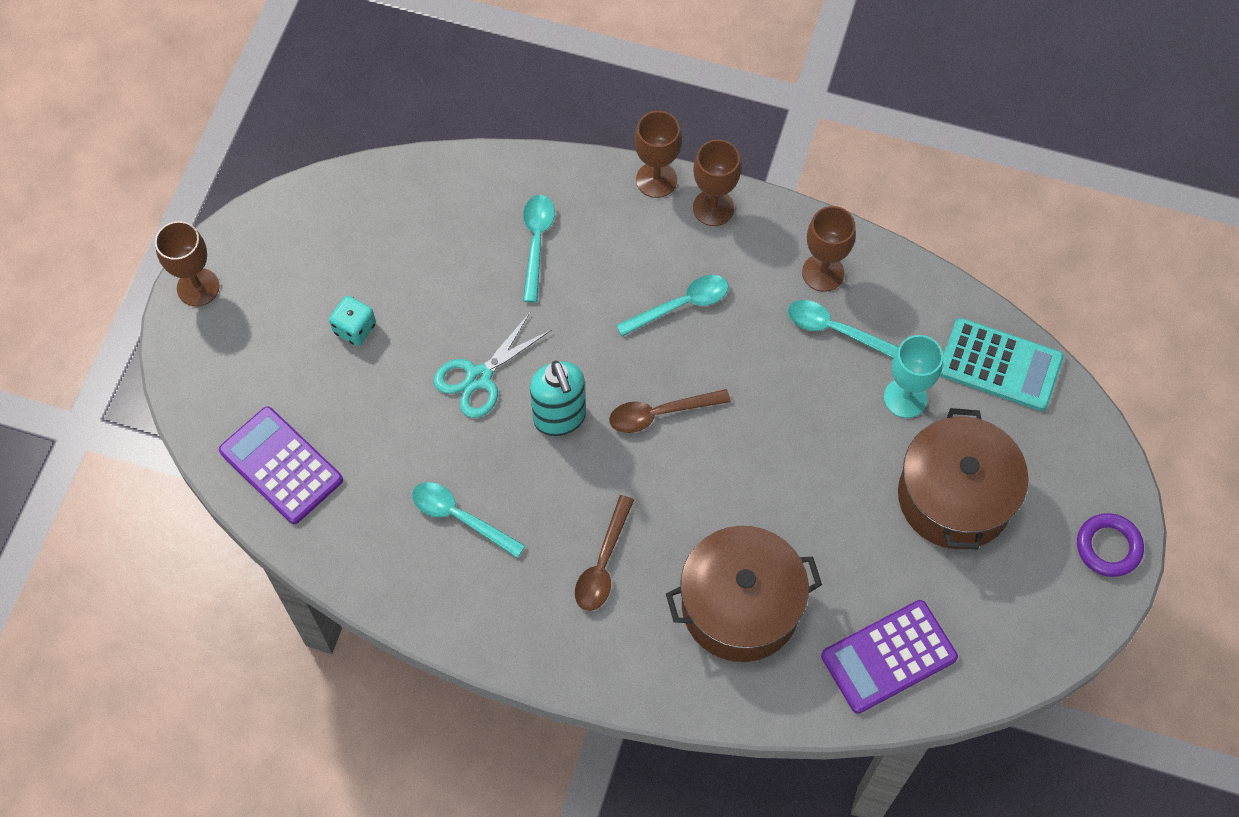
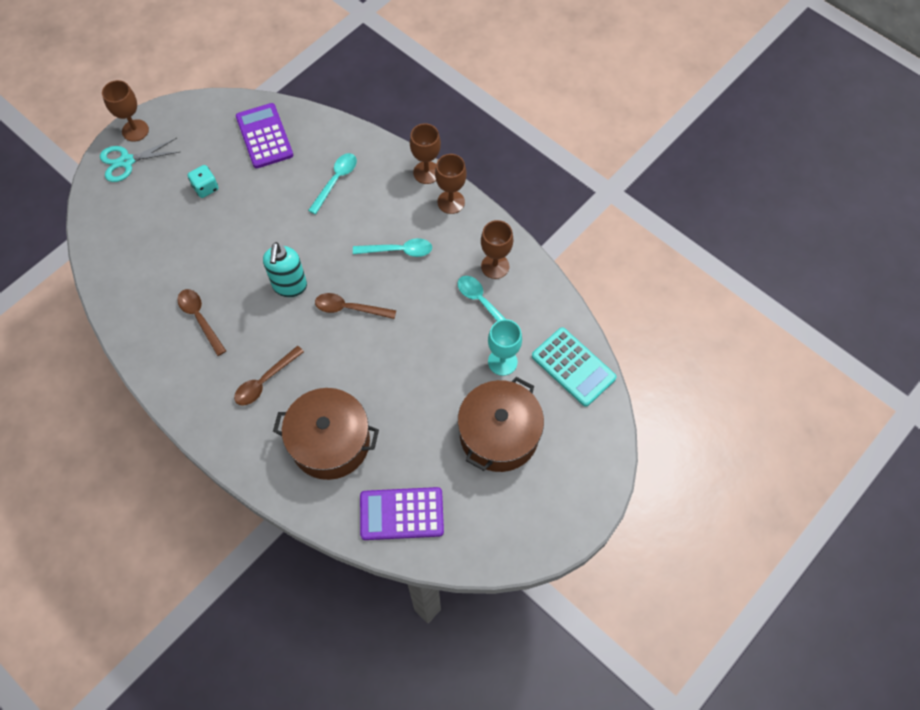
camera: 25 degrees right, 0 degrees up
(281, 465) = (120, 247): purple calculator -> purple calculator (264, 136)
(460, 517) = (200, 319): turquoise spoon -> brown spoon
(479, 377) = (258, 244): turquoise scissors -> turquoise scissors (126, 161)
(1108, 547) = (579, 509): purple ring -> none

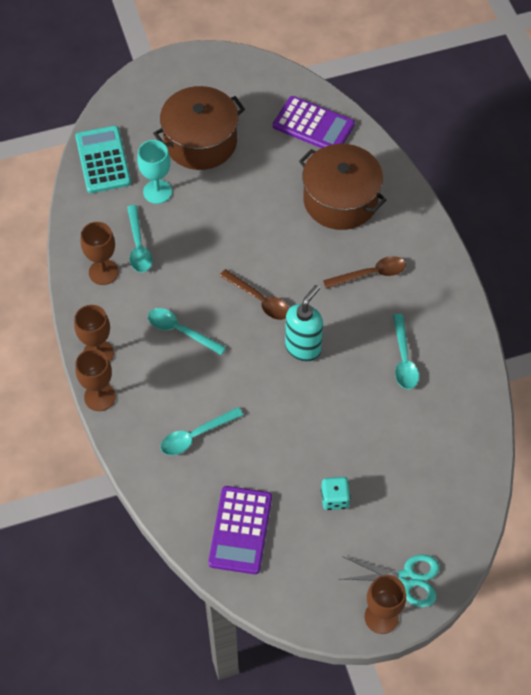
camera: 150 degrees left, 5 degrees down
(200, 319) = (403, 359): brown spoon -> turquoise spoon

